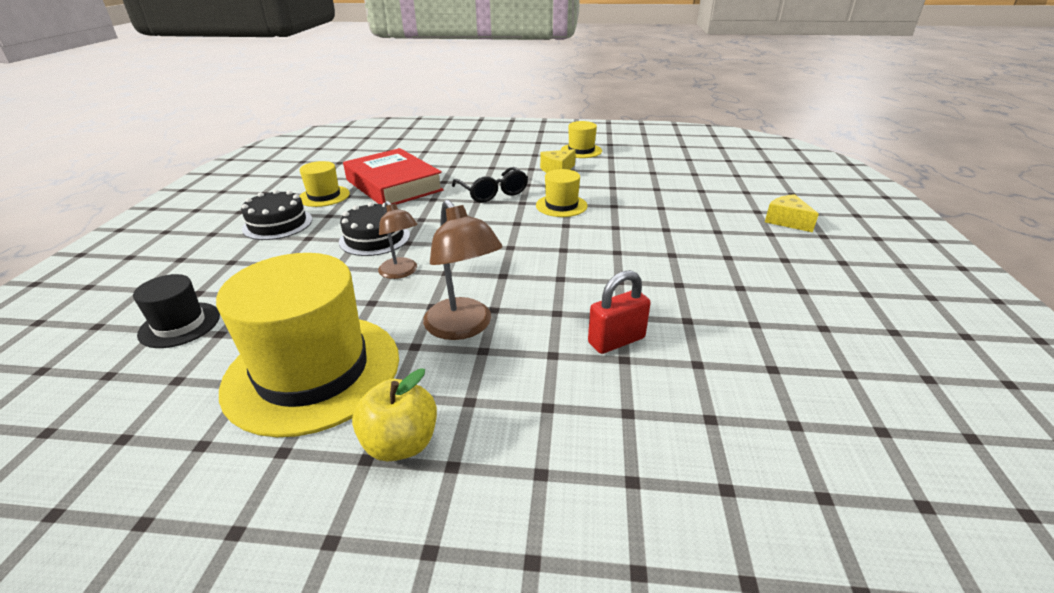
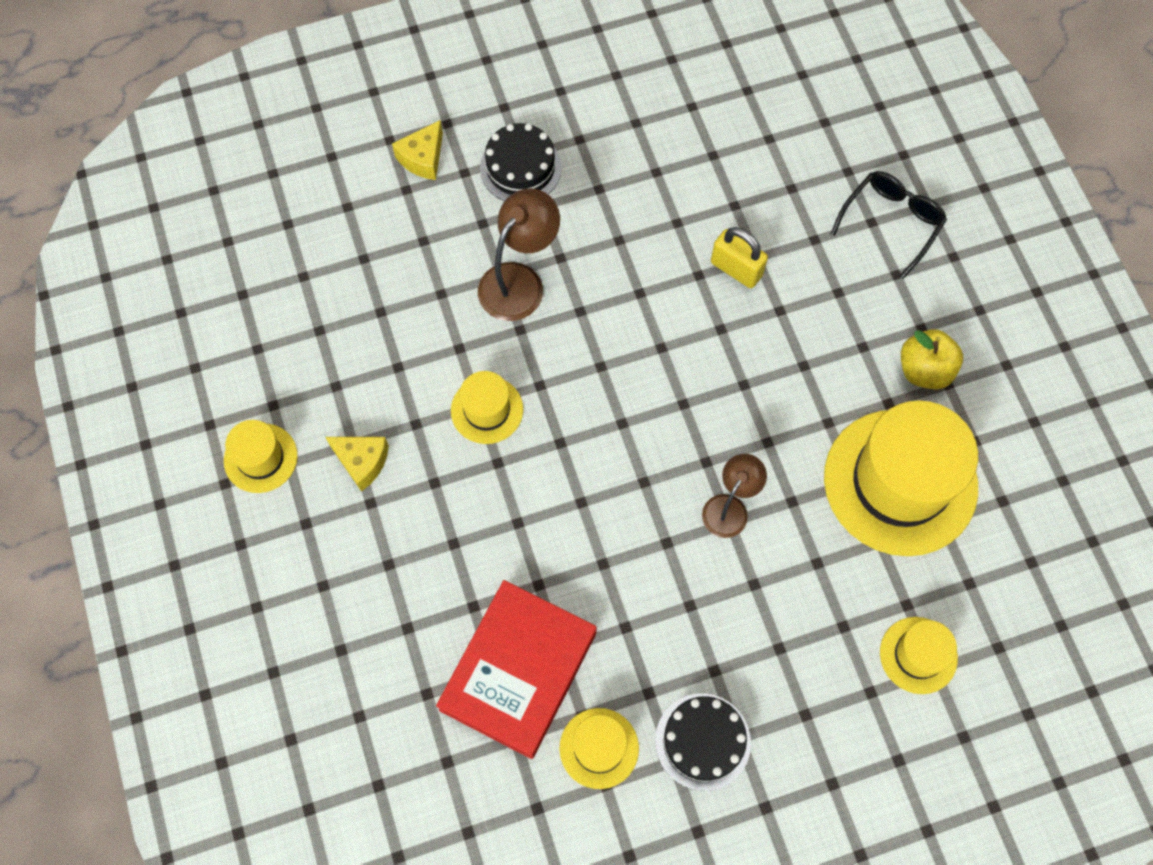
camera: 115 degrees left, 35 degrees up
(180, 325) = (918, 655): black hat -> yellow hat
(374, 238) = (676, 587): black cake -> black cake (520, 168)
(464, 327) = (783, 396): brown lamp -> brown lamp (519, 281)
(493, 193) = (484, 515): black glasses -> black glasses (891, 222)
(616, 340) = (736, 269): red padlock -> yellow padlock

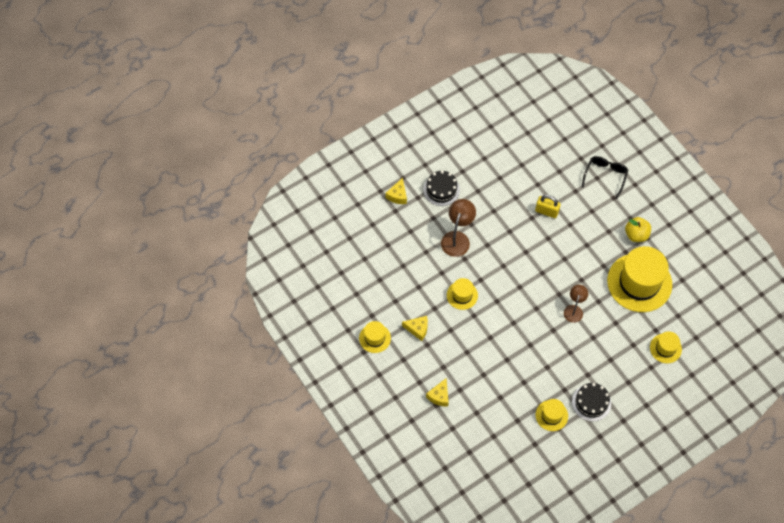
camera: 15 degrees left, 5 degrees down
(356, 630) = (439, 396): none -> yellow cheese
(518, 671) = (510, 395): red book -> none

